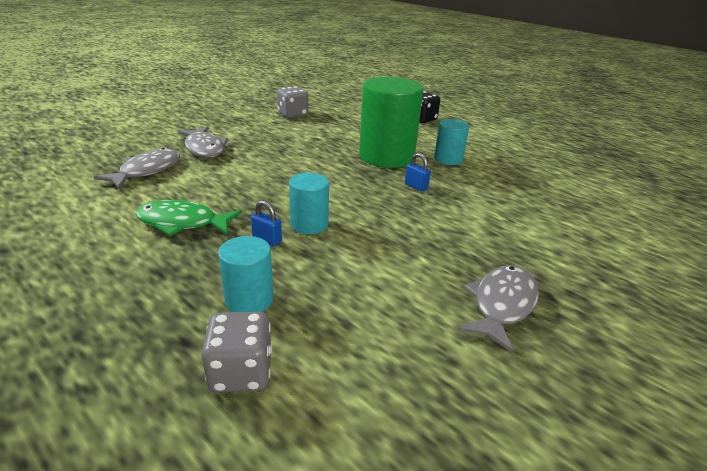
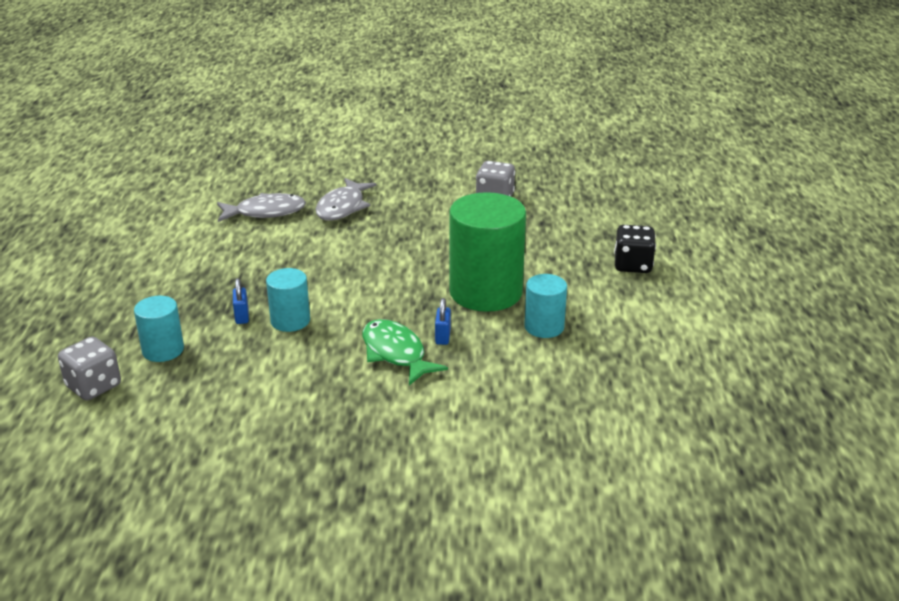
camera: 50 degrees right, 0 degrees up
(182, 223) = (216, 272): green fish -> green fish (396, 353)
(501, 305) = (292, 458): grey fish -> none

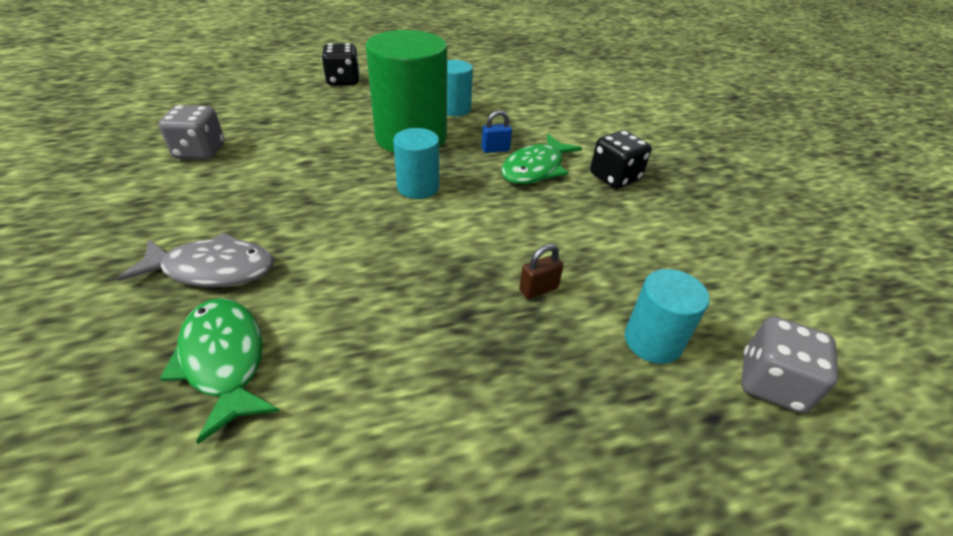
camera: 110 degrees left, 10 degrees up
(242, 316) = (538, 289): blue padlock -> brown padlock
(266, 212) = (224, 360): grey fish -> green fish
(290, 321) = (524, 246): turquoise cylinder -> turquoise cylinder (418, 187)
(356, 400) = (614, 177): none -> black dice

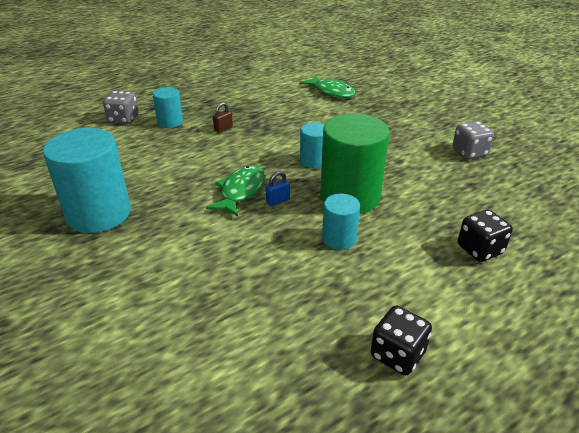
camera: 165 degrees right, 5 degrees down
(213, 269) = (372, 109): grey fish -> none
(614, 177) = (178, 198): black dice -> black dice (397, 354)
(709, 179) = (99, 214): none -> turquoise cylinder

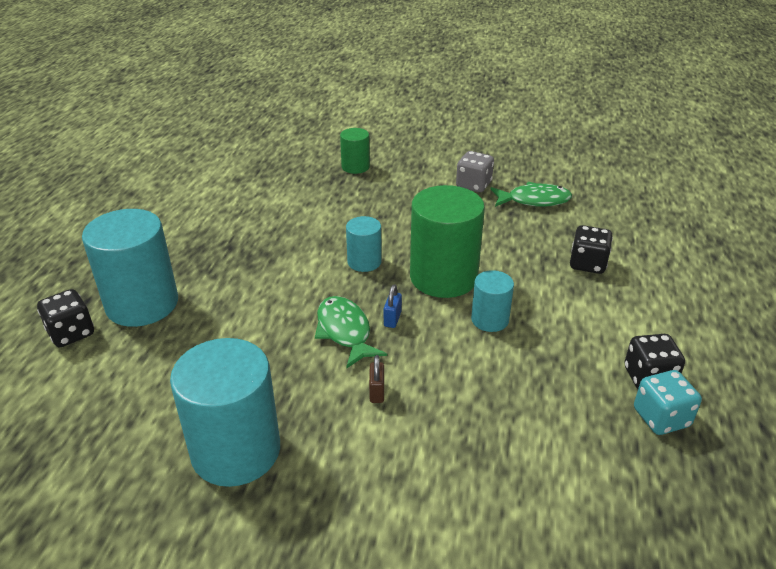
camera: 45 degrees left, 0 degrees up
(123, 119) = (71, 333): grey dice -> black dice
(170, 122) = (142, 304): turquoise cylinder -> turquoise cylinder, size x1.93
(223, 129) = (220, 278): brown padlock -> brown padlock (377, 392)
(331, 92) = (272, 180): green fish -> green fish (534, 200)
(360, 386) = (661, 418): none -> turquoise dice
(397, 105) = (355, 167): none -> green cylinder

